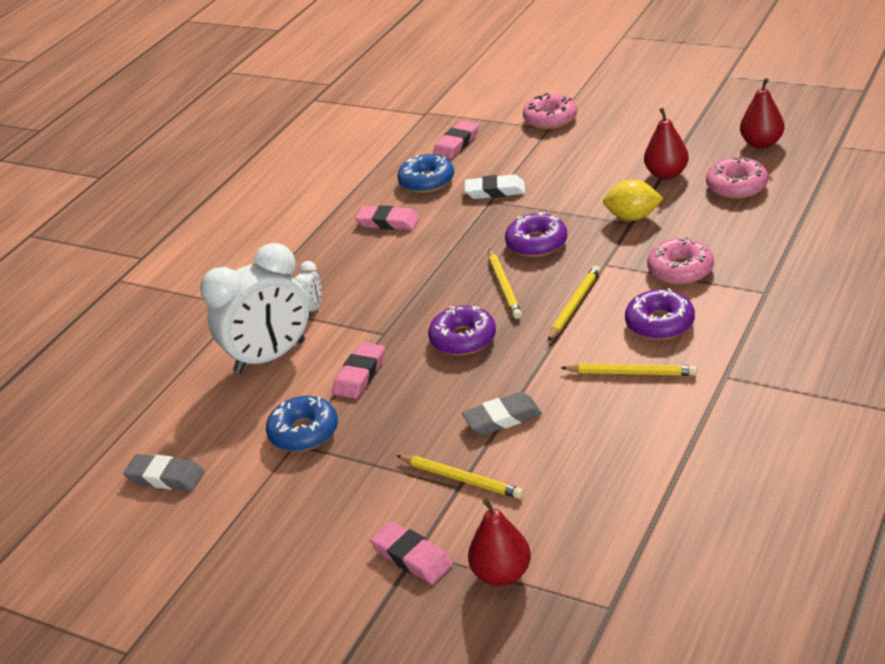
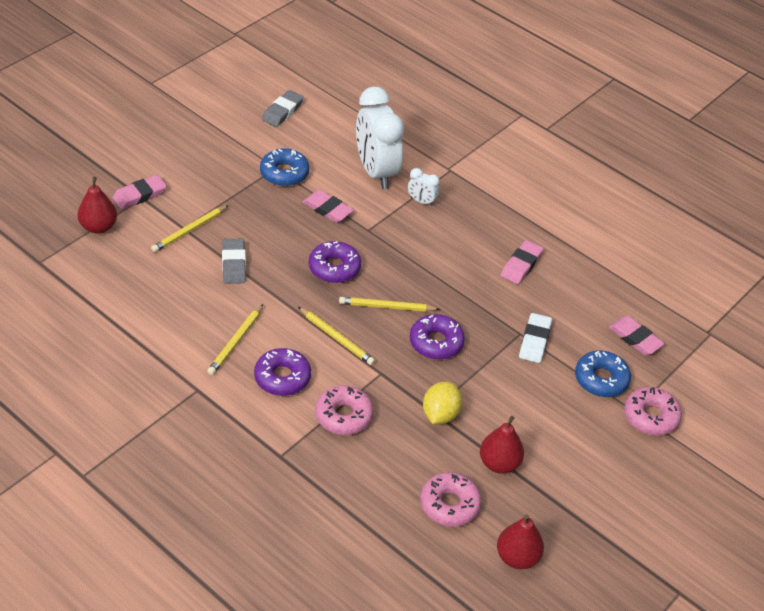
camera: 95 degrees right, 10 degrees up
(427, 181) = (576, 303): blue donut -> blue donut (601, 379)

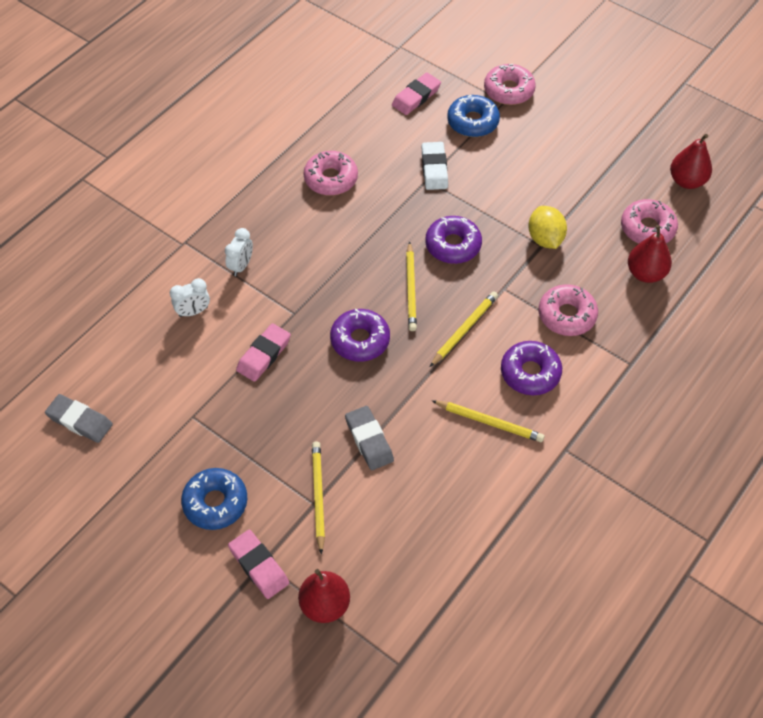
camera: 90 degrees left, 10 degrees up
(189, 230) = (318, 496): yellow pencil -> yellow pencil turned 135 degrees counterclockwise
(234, 264) = (369, 440): grey eraser -> grey eraser turned 75 degrees clockwise
(284, 173) = (203, 406): blue donut -> blue donut (215, 503)
(376, 172) = (193, 312): white clock -> white clock, size x0.43
(440, 414) = (545, 239): yellow lemon -> yellow lemon turned 60 degrees clockwise
(499, 463) = (591, 194): red pear -> red pear (645, 273)
(521, 265) = (331, 179): pink eraser -> pink donut
(535, 341) = (434, 169): white eraser -> white eraser turned 75 degrees clockwise

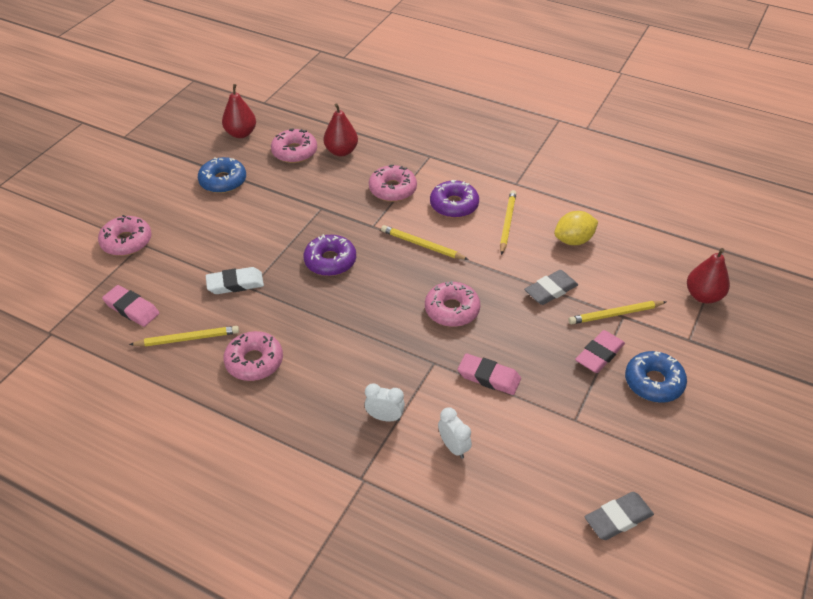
camera: 100 degrees left, 10 degrees down
(80, 421) = (618, 518): grey eraser -> grey eraser turned 45 degrees clockwise
(259, 566) = (694, 341): pink eraser -> pink eraser (599, 354)
(360, 340) = (452, 310): purple donut -> pink donut
(411, 289) = (386, 283): yellow pencil -> yellow pencil (187, 339)
(472, 122) = (170, 263): blue donut -> blue donut (223, 181)
(545, 239) = (314, 206): yellow lemon -> yellow lemon (573, 240)

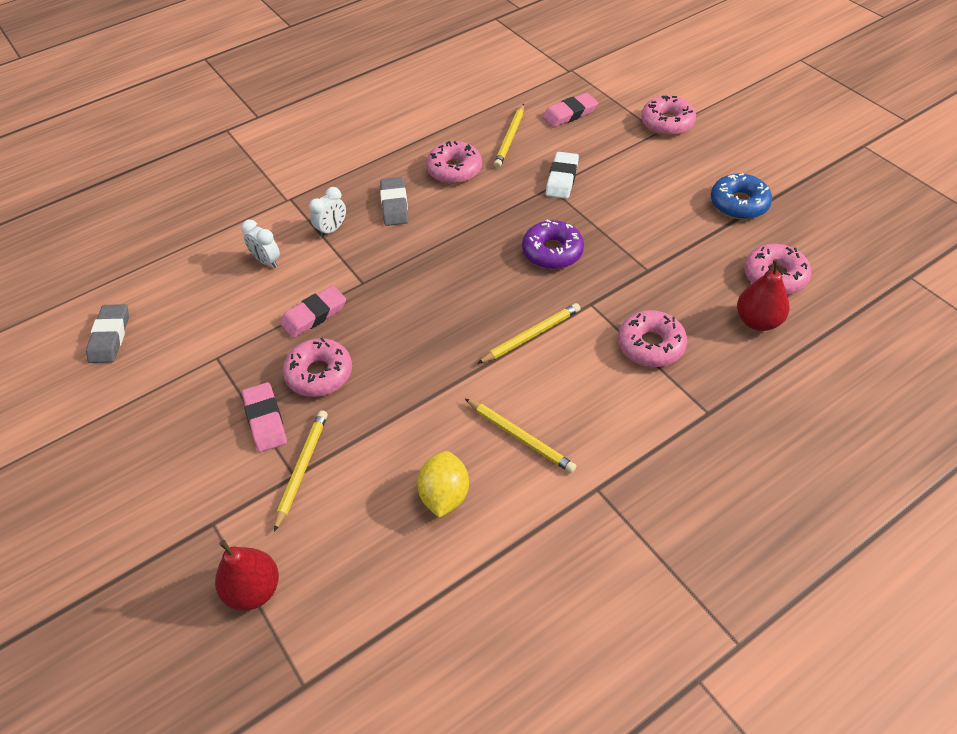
camera: 120 degrees right, 5 degrees up
(241, 133) = (836, 238): red pear -> none
(452, 310) = (417, 322): pink donut -> pink donut (319, 374)
(453, 447) = (266, 261): white clock -> white clock turned 45 degrees clockwise
(454, 205) = (587, 395): purple donut -> none
(550, 290) = (381, 424): grey eraser -> grey eraser (394, 205)
(653, 382) = (195, 448): blue donut -> none

